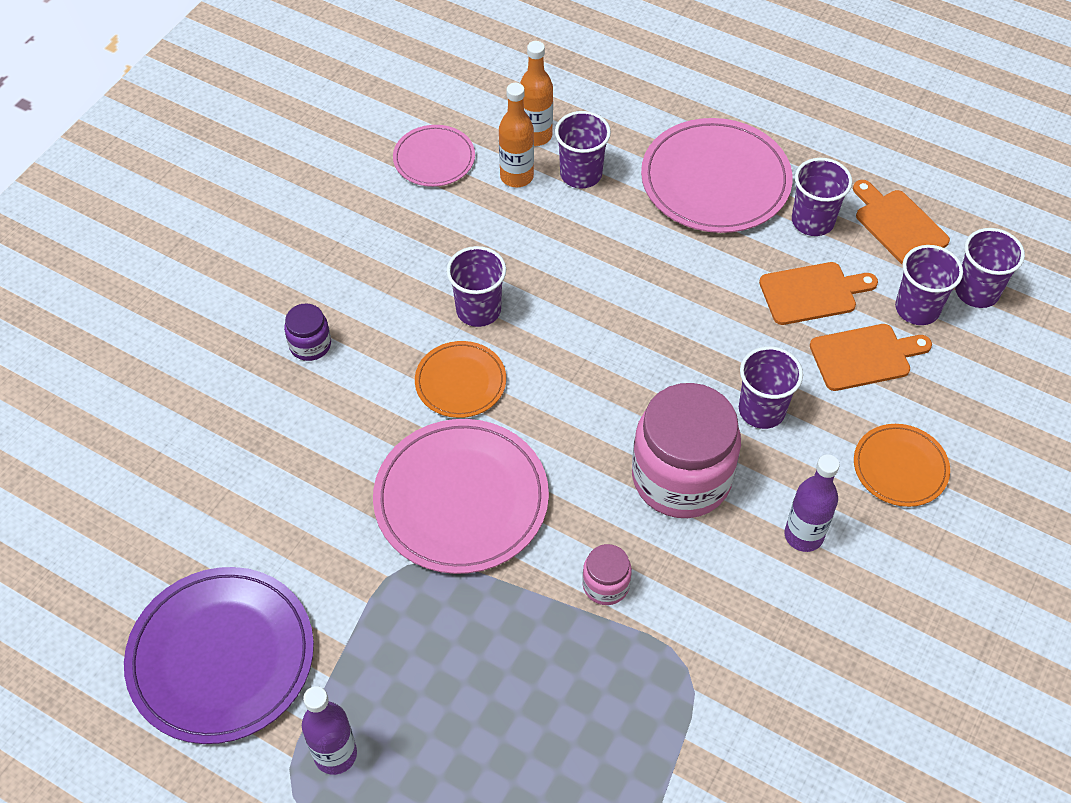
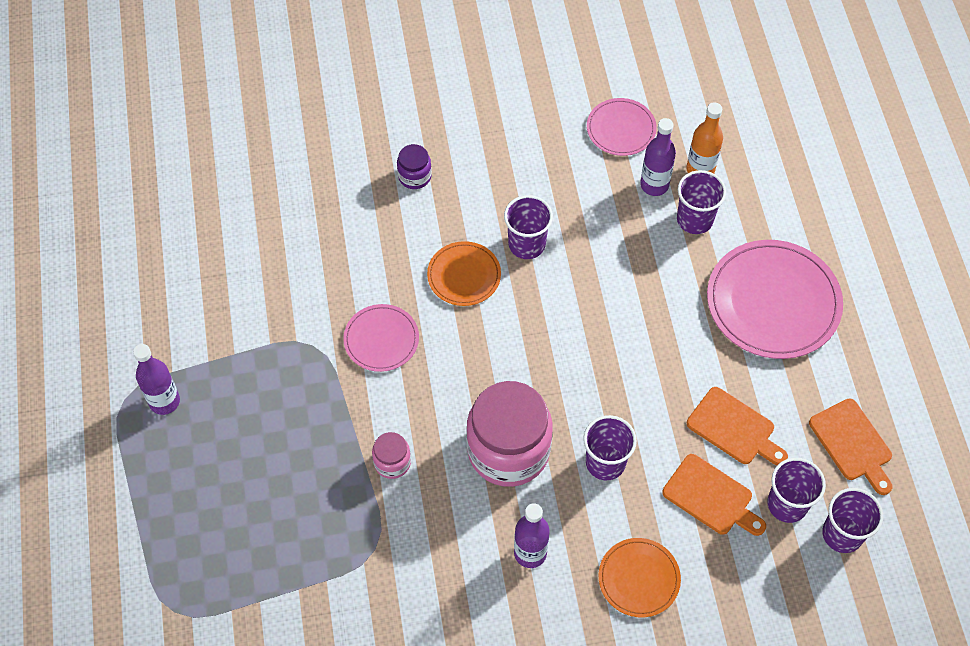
camera: 50 degrees right, 5 degrees up
(221, 657) = (175, 298): purple plate -> none
(461, 499) = (381, 339): pink plate -> pink plate, size x0.55
(516, 176) = (654, 185): orange bottle -> purple bottle
(812, 221) = (799, 386): purple cup -> none
(898, 225) = (852, 443): orange cutting board -> orange cutting board turned 135 degrees clockwise

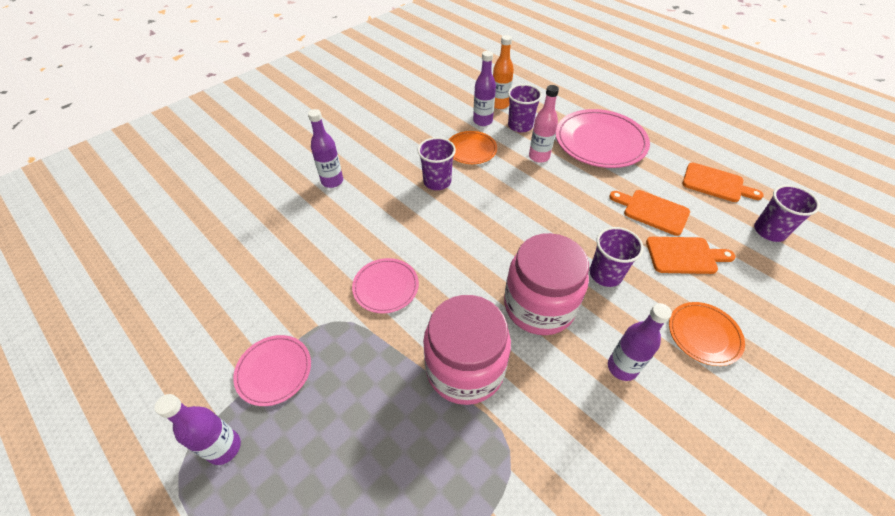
camera: 35 degrees left, 10 degrees down
(392, 462) = (465, 368): pink jar -> pink jar, size x2.23
(414, 176) = (332, 181): purple jar -> purple bottle
(464, 275) = (412, 218): orange plate -> orange plate (471, 149)
(621, 129) = (439, 106): pink plate -> pink plate (274, 371)
(674, 279) = (539, 156): none -> pink bottle
(734, 428) = (652, 211): orange cutting board -> orange cutting board turned 150 degrees counterclockwise
(787, 504) = (725, 233): purple cup -> none

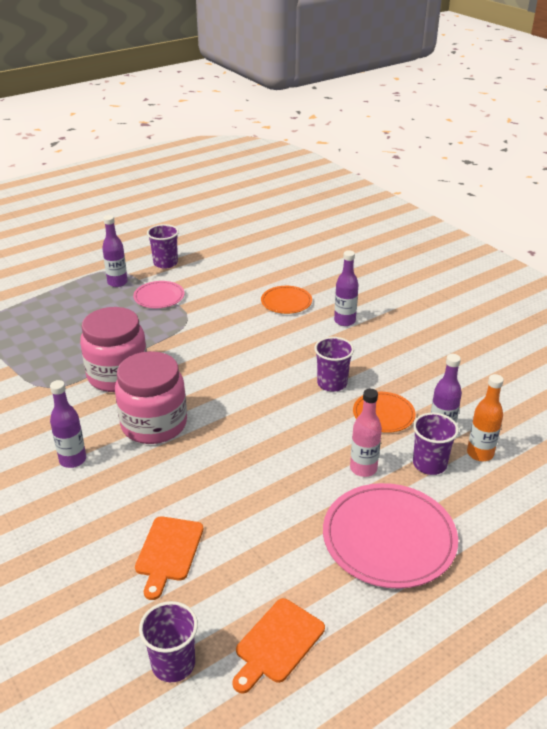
camera: 100 degrees right, 15 degrees down
(386, 287) = (209, 344): pink plate -> none
(605, 274) = (169, 477): purple cup -> purple cup (165, 263)
(652, 211) = (244, 548): orange cutting board -> none
(704, 334) = (72, 528): orange plate -> orange plate (286, 302)

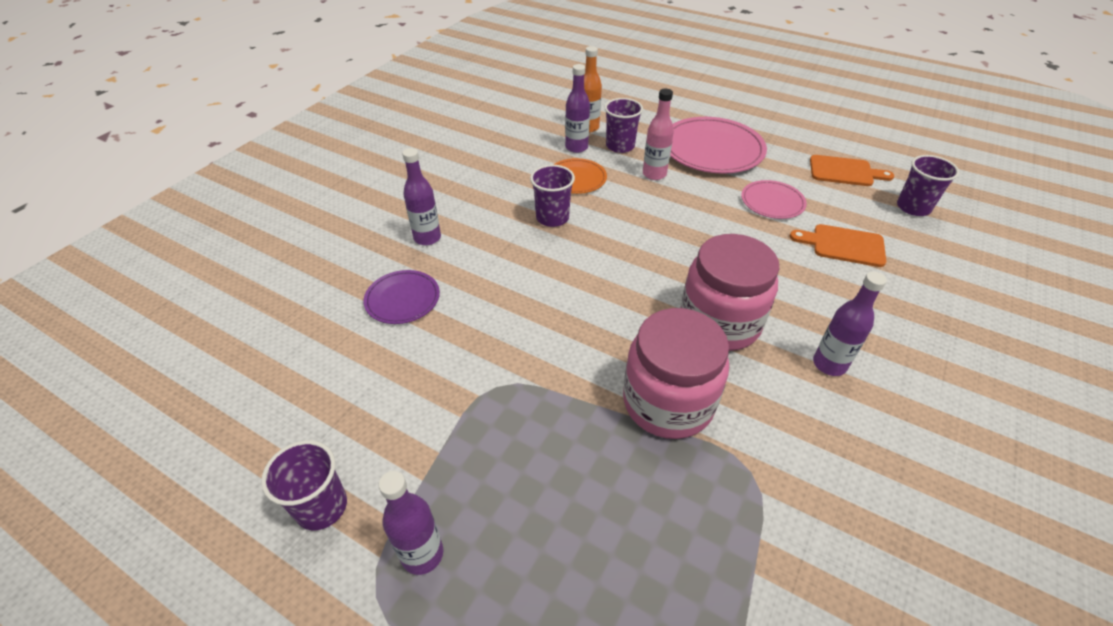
camera: 115 degrees left, 10 degrees up
(159, 297) = (447, 456): pink plate -> pink plate (772, 202)
(168, 552) = (843, 245): orange cutting board -> orange cutting board turned 150 degrees counterclockwise
(286, 302) = (402, 299): orange plate -> purple plate

